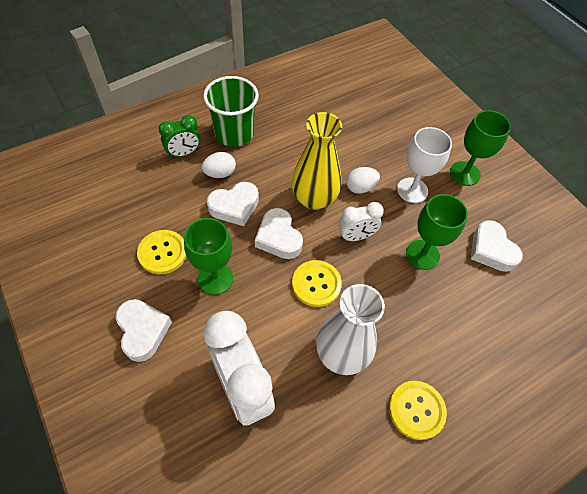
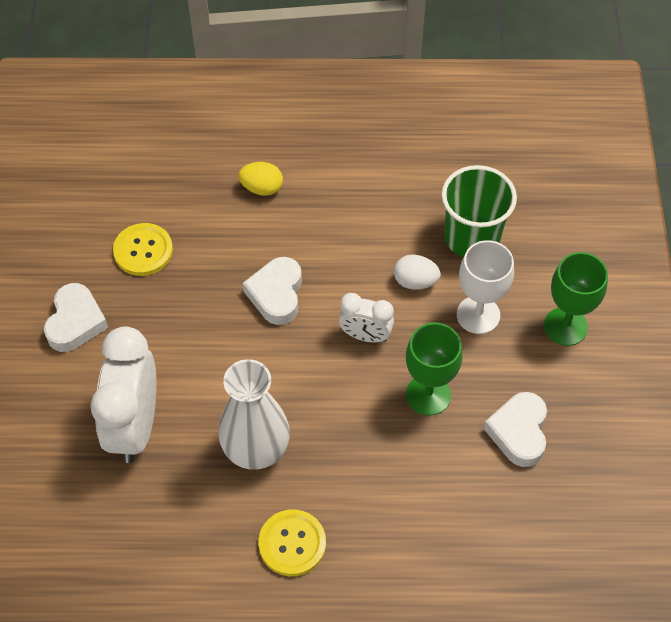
camera: 35 degrees right, 0 degrees up
(184, 153) = (237, 145): green clock -> none
(215, 278) = (179, 305): green goblet -> none
(220, 173) = (262, 188): white egg -> yellow egg
(234, 133) = (311, 145): green cup -> green cup (472, 237)
(234, 206) = (252, 235): white heart -> none
(314, 199) = (349, 269): yellow vase -> none
(316, 284) = (281, 365): yellow button -> none

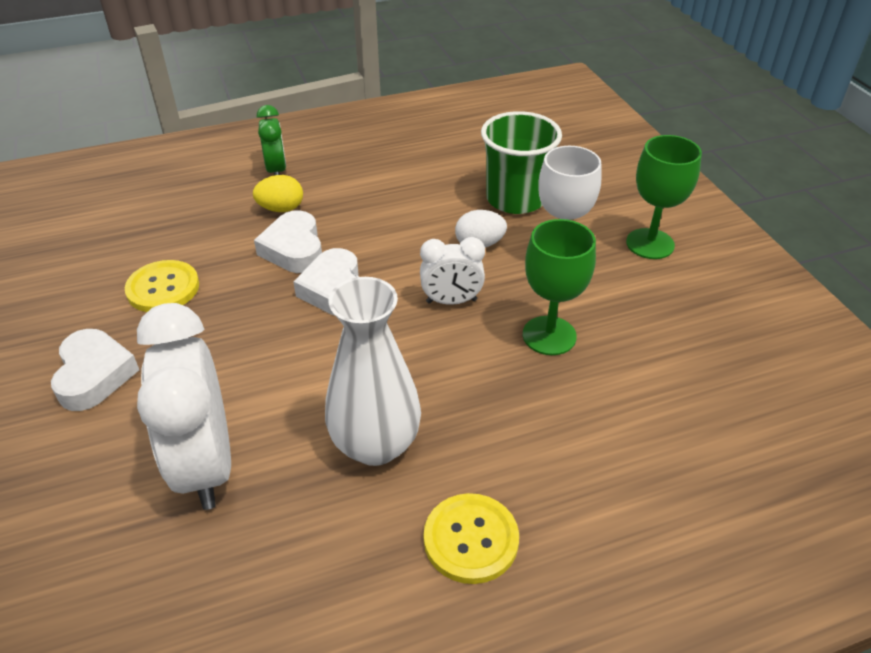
camera: 20 degrees left, 15 degrees down
(272, 138) = (276, 170): none -> green clock
(518, 432) = (665, 343): white heart -> white heart (294, 249)

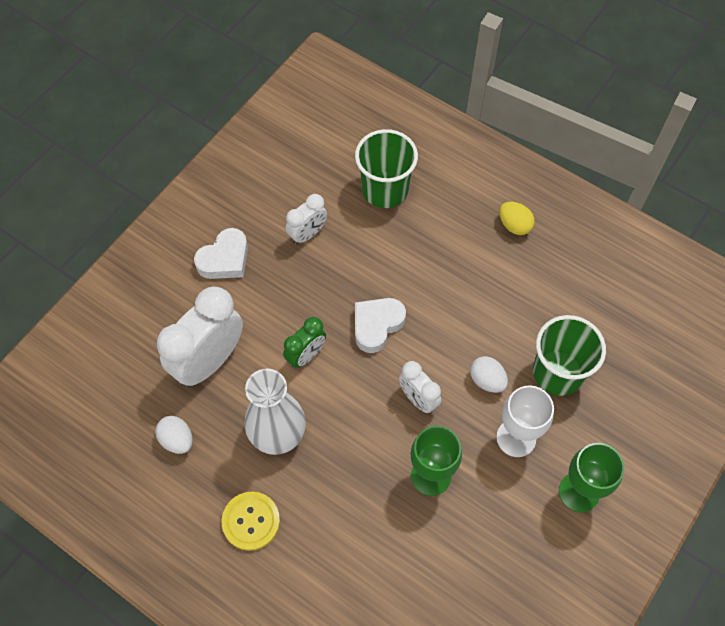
camera: 55 degrees right, 20 degrees up
(163, 288) = (307, 234): yellow button -> white clock
(194, 210) = (385, 190): none -> green cup
(276, 170) = (462, 202): green clock -> green clock (306, 355)
(276, 566) = (177, 440): none -> white egg
(281, 209) = (426, 236): yellow egg -> yellow egg (514, 225)
(294, 249) = (394, 275): white heart -> none

